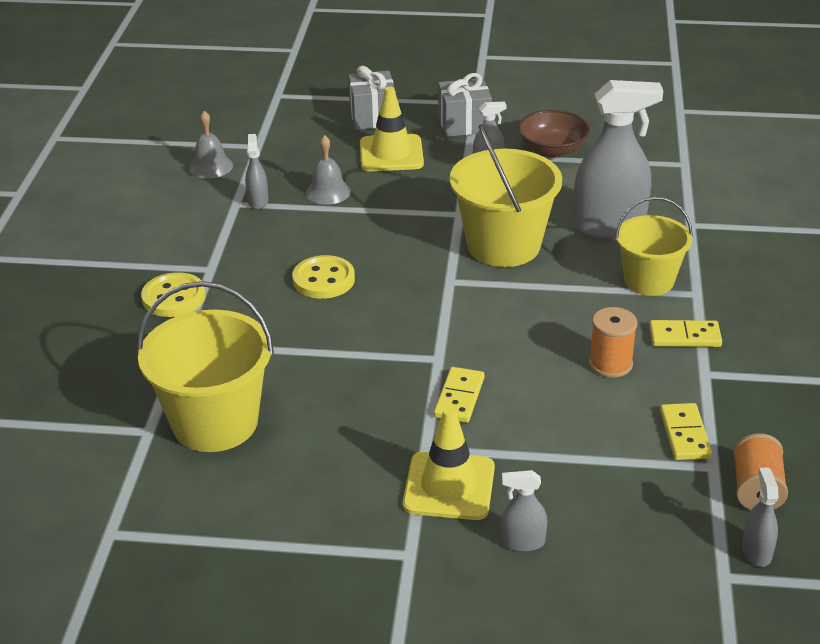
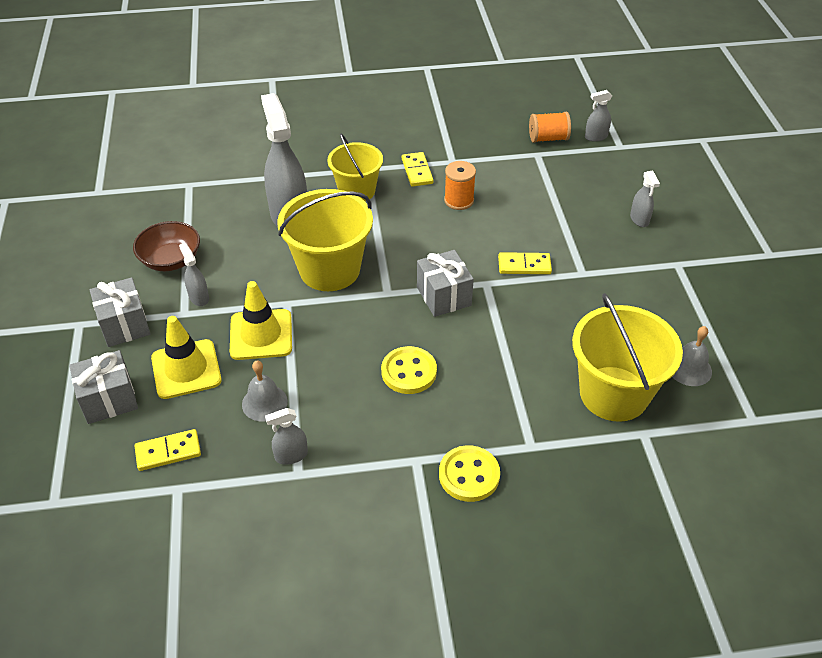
camera: 105 degrees left, 10 degrees up
(211, 166) = (226, 520): grey bell -> grey bell (689, 369)
(428, 321) = (443, 296): none -> grey gift
(449, 486) = (611, 256): yellow traffic cone -> yellow traffic cone (261, 335)
(684, 434) = (514, 166): yellow domino -> yellow domino (168, 452)

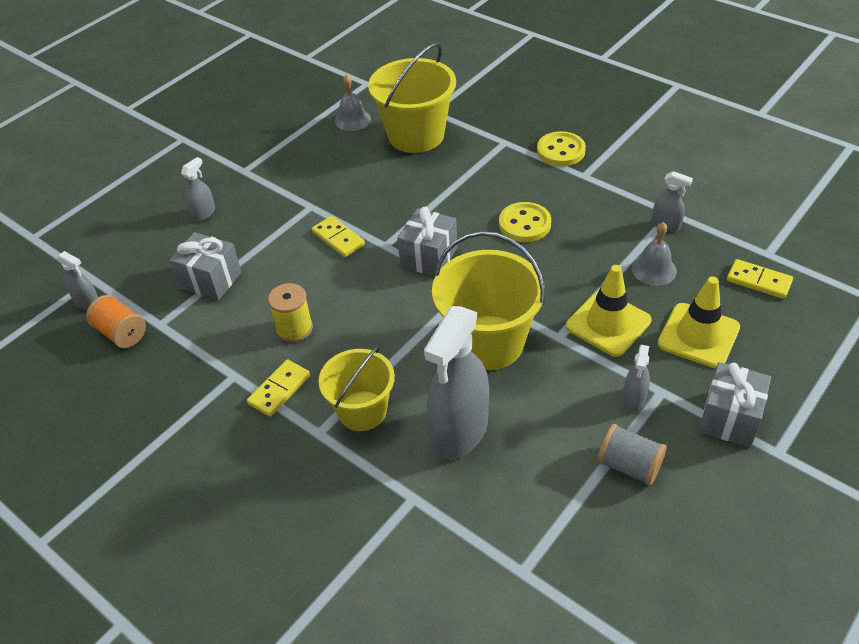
camera: 130 degrees left, 0 degrees up
(109, 400) = (786, 352): grey gift -> grey gift (210, 280)
(171, 260) = (629, 466): brown bowl -> grey spool
(459, 200) = (294, 329): orange spool -> yellow spool

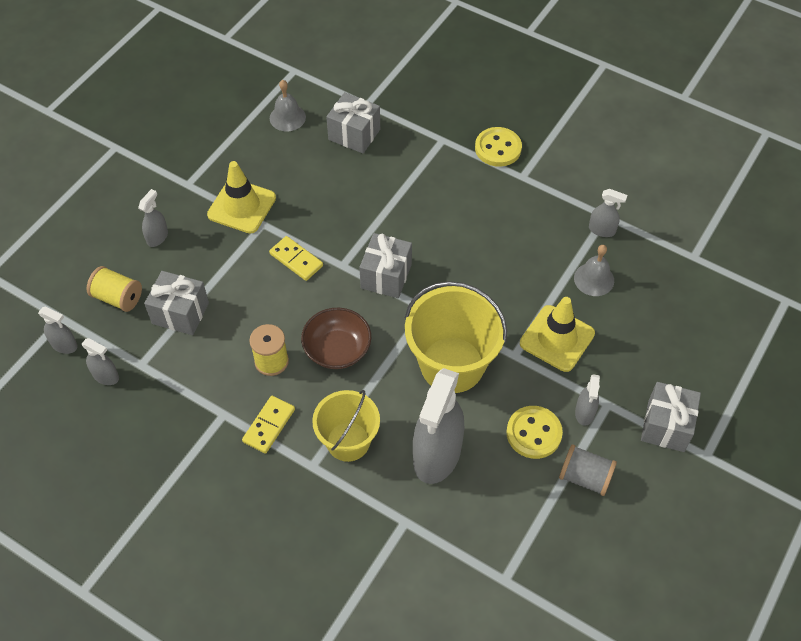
camera: 10 degrees left, 10 degrees up
(121, 333) = (106, 376): orange spool -> grey spray bottle
(152, 263) = (118, 298): none -> yellow spool
(366, 321) = (337, 349): none -> brown bowl
(416, 135) = (354, 134): yellow bucket -> grey gift
(524, 224) = (471, 235): yellow button -> yellow button (534, 433)
(698, 335) = (636, 346): yellow traffic cone -> yellow traffic cone (242, 206)
(758, 281) = (686, 286): yellow domino -> none

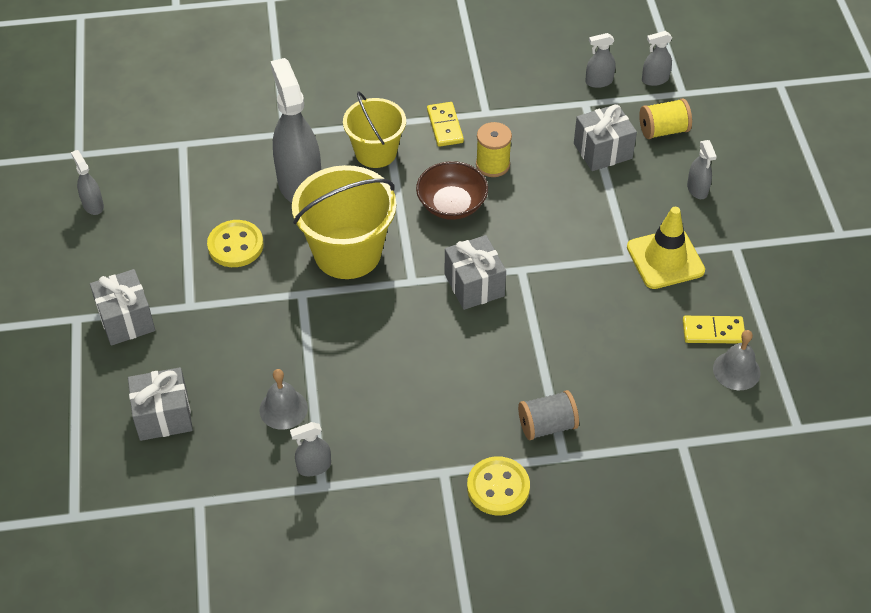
camera: 140 degrees right, 5 degrees down
(296, 260) = (564, 247): yellow domino -> yellow domino (713, 332)
(354, 134) = (653, 399): grey gift -> grey gift (163, 416)
(557, 338) = (275, 331): yellow traffic cone -> none
(584, 413) = (204, 286): grey spray bottle -> grey spray bottle (93, 205)
(584, 477) = (170, 240): grey spool -> grey spool (547, 425)

